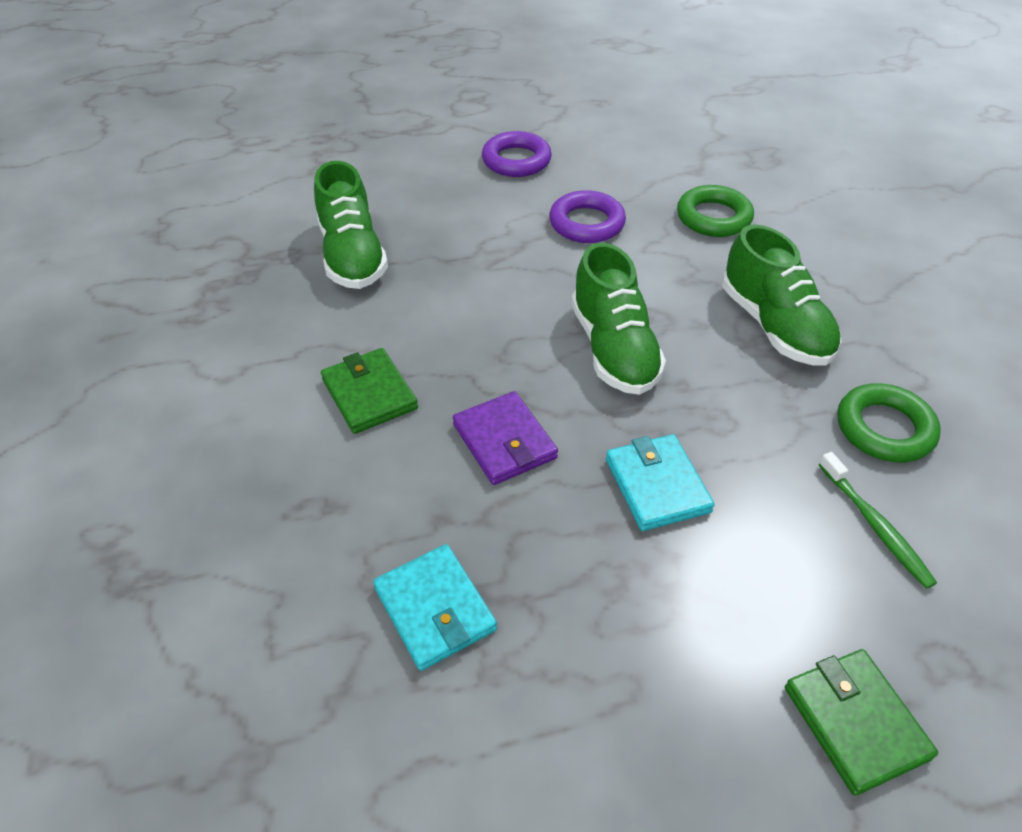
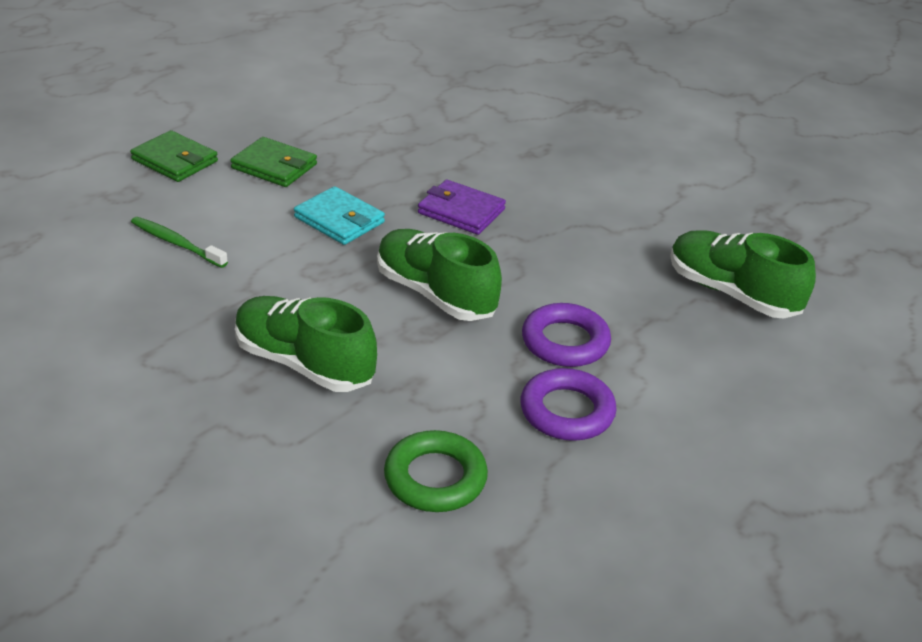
camera: 145 degrees right, 10 degrees down
(369, 394) = (580, 207): green wallet -> green wallet (274, 166)
(435, 609) = (425, 136): turquoise wallet -> none
(516, 160) = (732, 472): purple ring -> purple ring (565, 342)
(884, 429) = (178, 307): green ring -> none

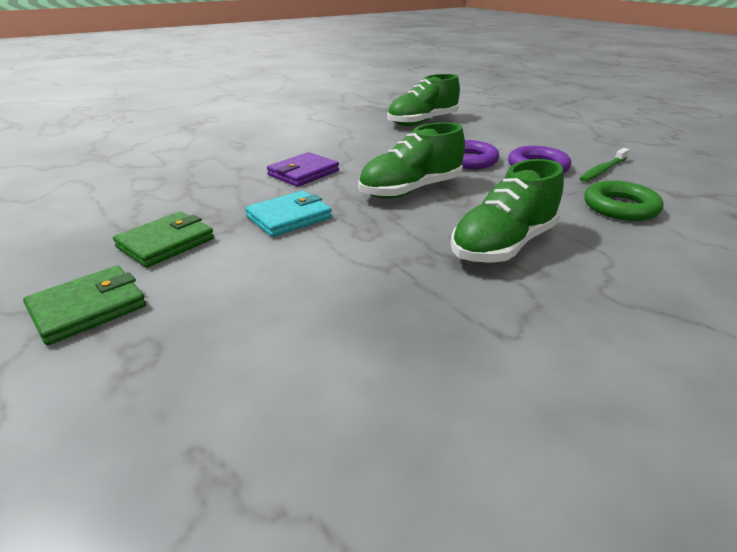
camera: 75 degrees left, 5 degrees down
(176, 243) = (285, 310): green toothbrush -> green toothbrush (602, 170)

